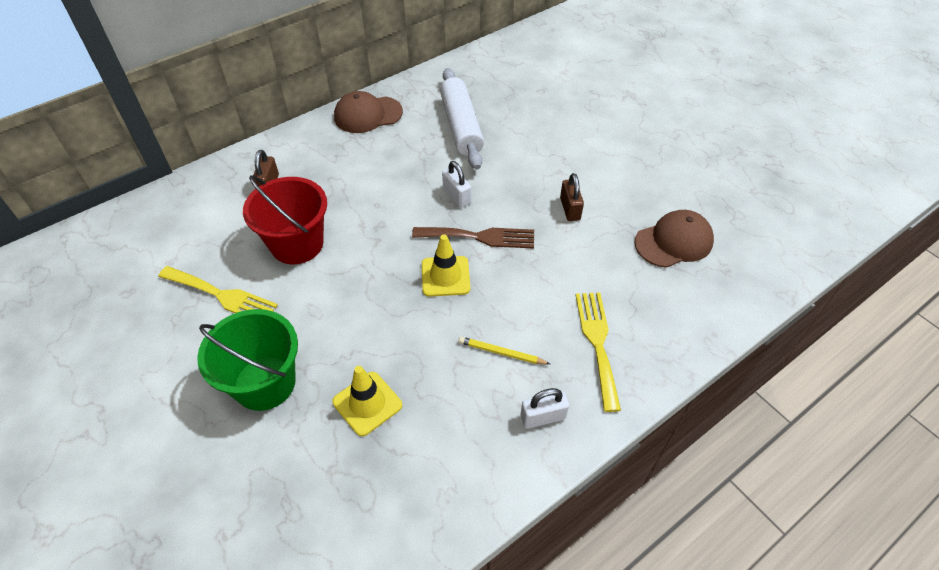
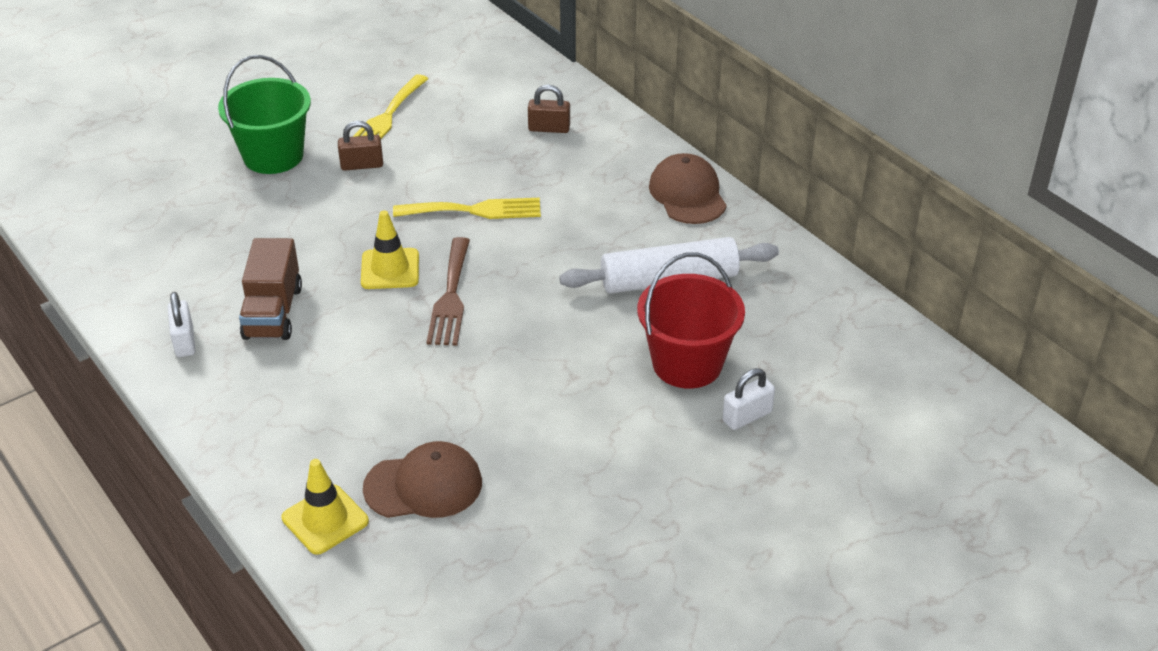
camera: 90 degrees right, 10 degrees down
(297, 244) = (453, 158): red bucket -> red bucket (687, 364)
(367, 403) = (234, 220): yellow traffic cone -> yellow traffic cone (325, 520)
(456, 196) = (525, 277): white padlock -> white padlock (747, 416)
(501, 353) = (273, 312): yellow pencil -> brown truck
(570, 209) = (495, 382): brown padlock -> brown padlock (362, 165)
(597, 343) = (269, 392): yellow fork -> yellow fork (475, 210)
(674, 241) = (423, 485): brown cap -> brown cap turned 75 degrees counterclockwise

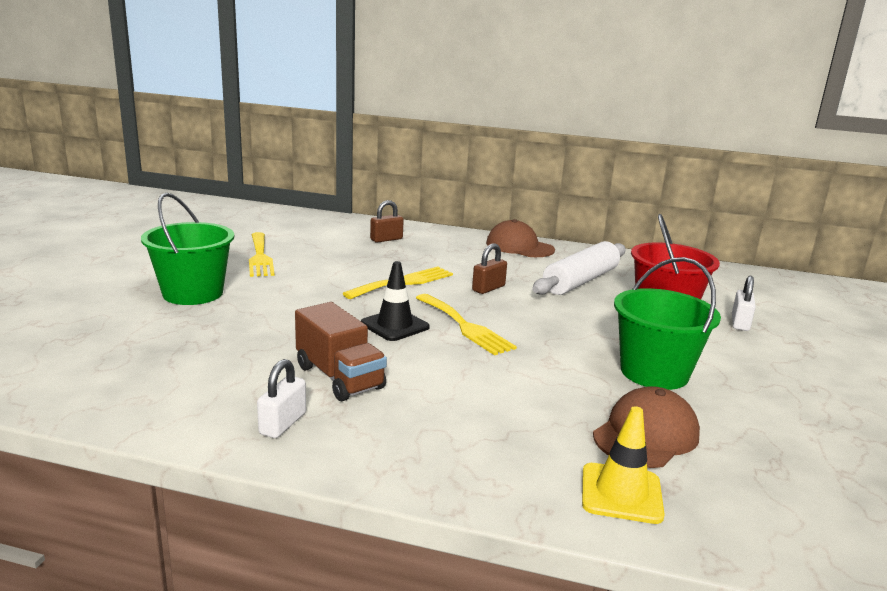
camera: 40 degrees left, 20 degrees down
(184, 341) = (283, 424): white padlock -> white padlock turned 75 degrees clockwise
(362, 165) = (279, 281): brown padlock -> brown padlock (488, 288)
(390, 269) = (395, 325): yellow traffic cone -> black traffic cone
(450, 297) = (465, 326): brown fork -> yellow fork
(539, 431) = (654, 372): none -> green bucket

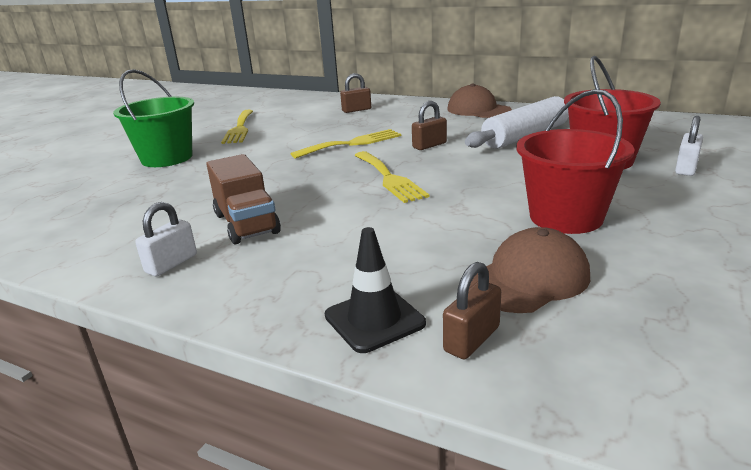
camera: 15 degrees right, 5 degrees up
(395, 325) = (323, 179): black traffic cone -> black traffic cone (374, 319)
(621, 493) = (471, 339): yellow traffic cone -> brown padlock
(654, 372) = (566, 217): green bucket -> red bucket

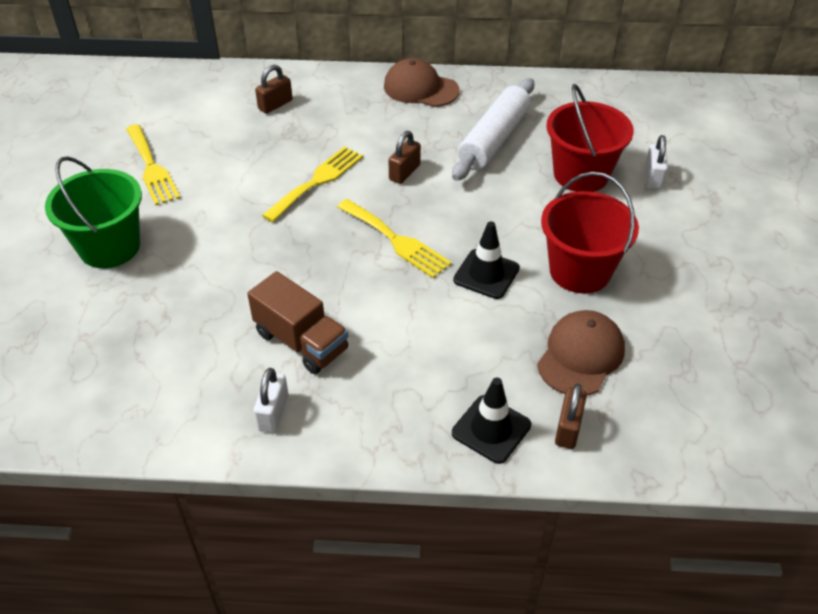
camera: 25 degrees left, 20 degrees up
(459, 207) = (486, 274): none -> black traffic cone

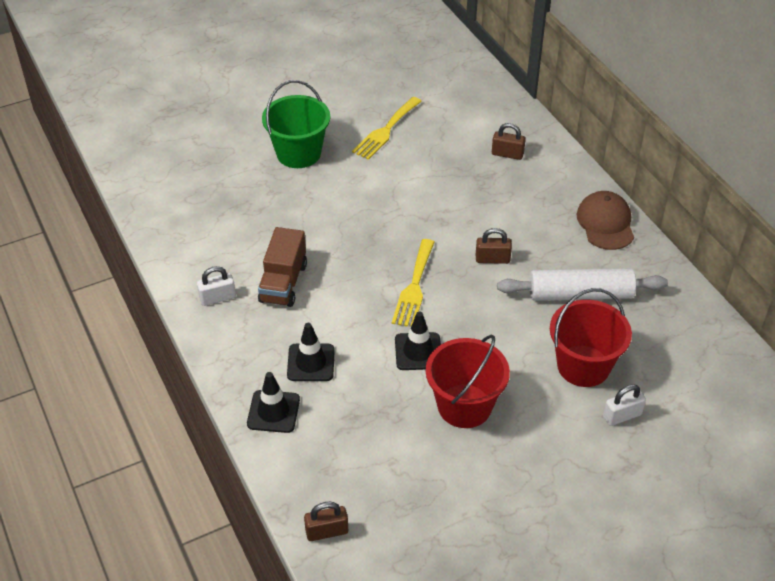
camera: 60 degrees right, 0 degrees up
(317, 181) = (442, 217): yellow fork -> none
(441, 366) = (311, 362): none -> black traffic cone
(568, 428) = (301, 454): brown padlock -> brown padlock (327, 531)
(580, 355) = (374, 437): brown cap -> none

